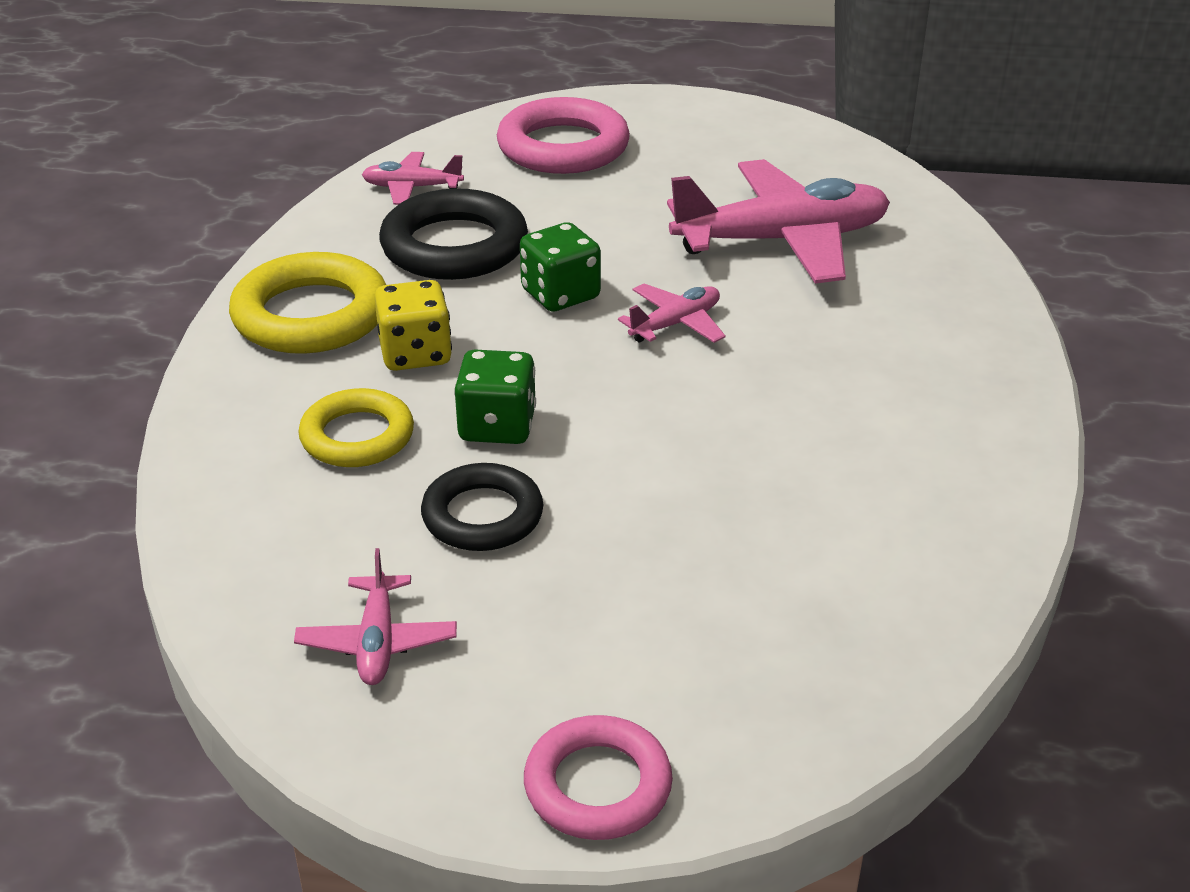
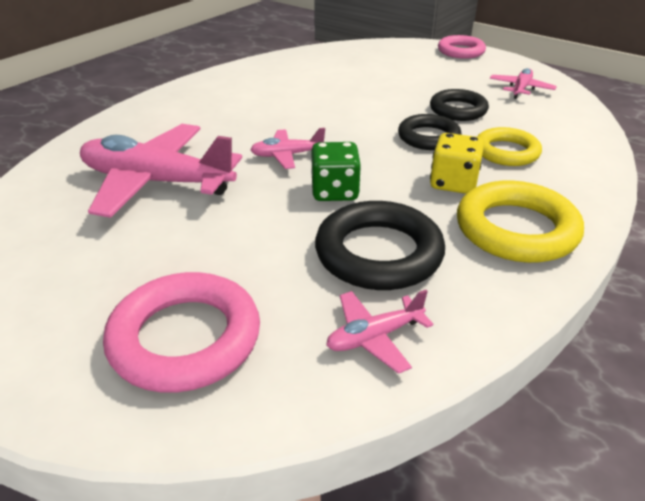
camera: 150 degrees left, 0 degrees up
(412, 188) = (374, 337): pink plane -> pink plane turned 120 degrees clockwise
(497, 426) = (428, 137): green dice -> black ring

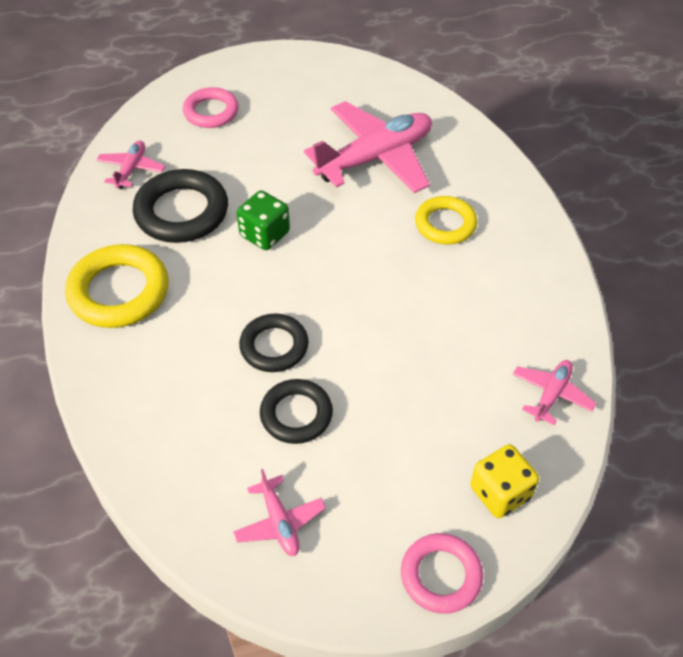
camera: 130 degrees right, 15 degrees up
(185, 338) = (211, 112): pink ring -> pink ring, size x0.65
(287, 155) = (342, 239): pink plane -> pink plane (551, 394)
(453, 183) = (199, 305): yellow dice -> yellow dice (500, 493)
(506, 152) = (195, 378): yellow ring -> yellow ring (445, 224)

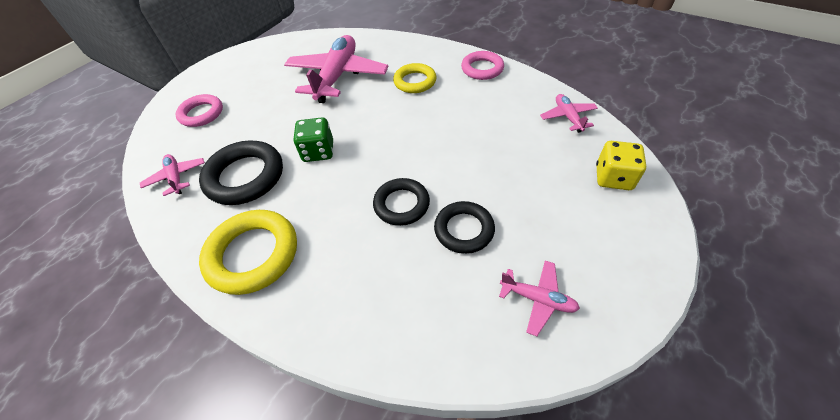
camera: 40 degrees left, 0 degrees up
(441, 575) = (650, 243): pink ring -> pink ring (482, 69)

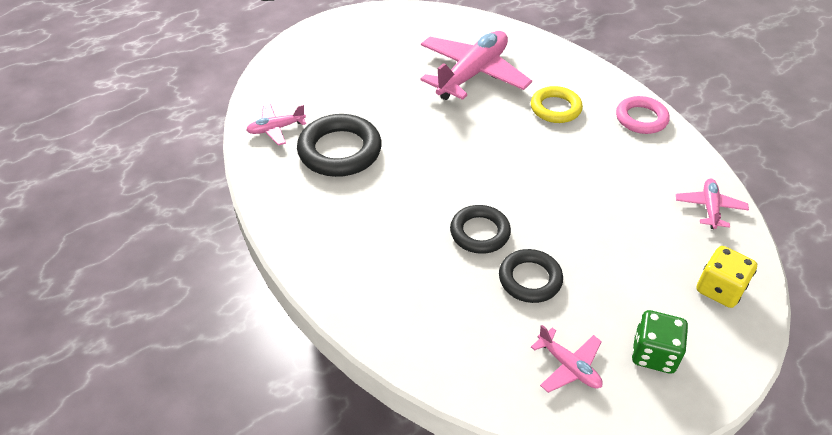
camera: 20 degrees right, 5 degrees down
(176, 178) = (276, 129): pink plane -> pink plane turned 105 degrees counterclockwise
(201, 114) = (318, 70): pink ring -> none
(253, 254) = (323, 226): yellow ring -> none
(318, 152) = (419, 150): green dice -> green dice (653, 354)

